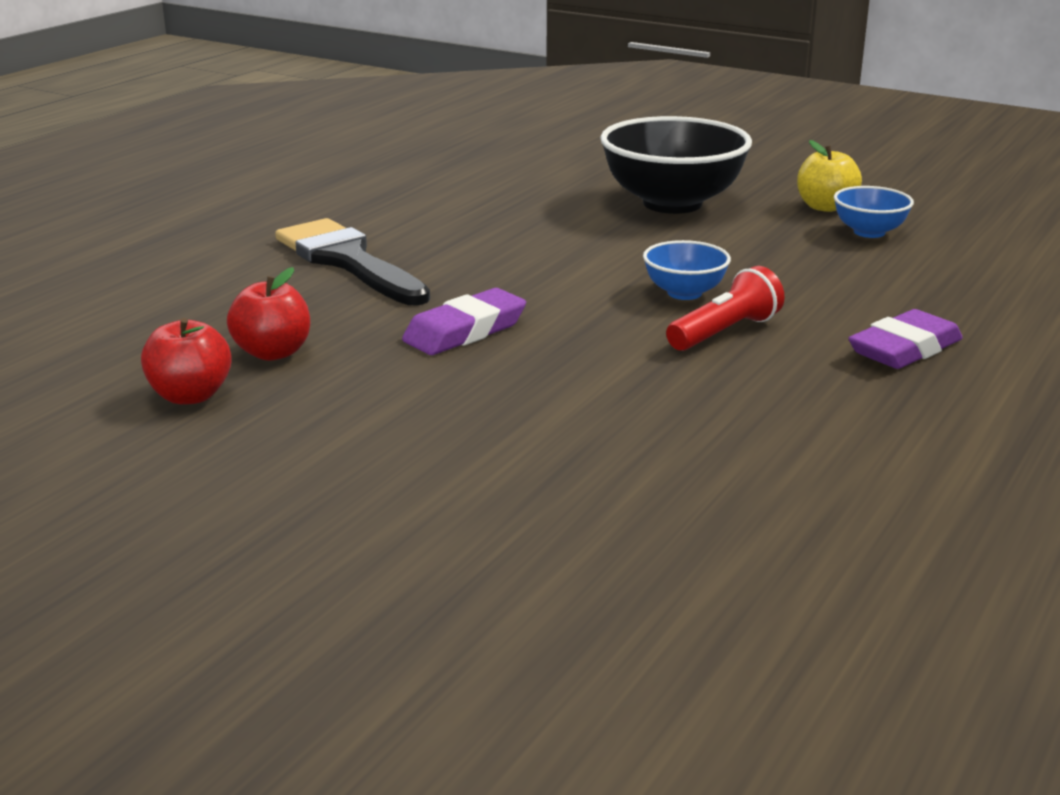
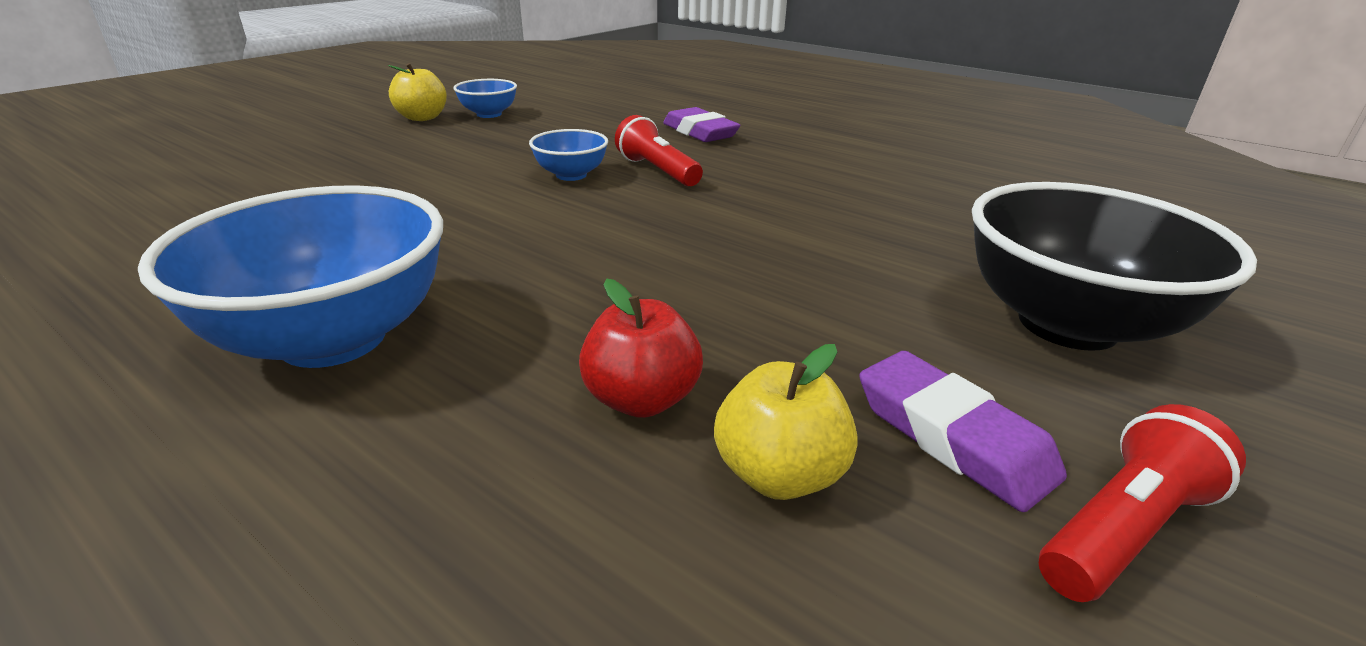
camera: 85 degrees left, 5 degrees up
(112, 505) = (1123, 529): none -> red flashlight
(190, 396) = (779, 474): red apple -> yellow apple
(348, 261) = (333, 338): black brush -> blue bowl
(465, 331) = (617, 268): purple eraser -> purple eraser (952, 437)
(672, 203) = (348, 159): black bowl -> black bowl (1067, 324)

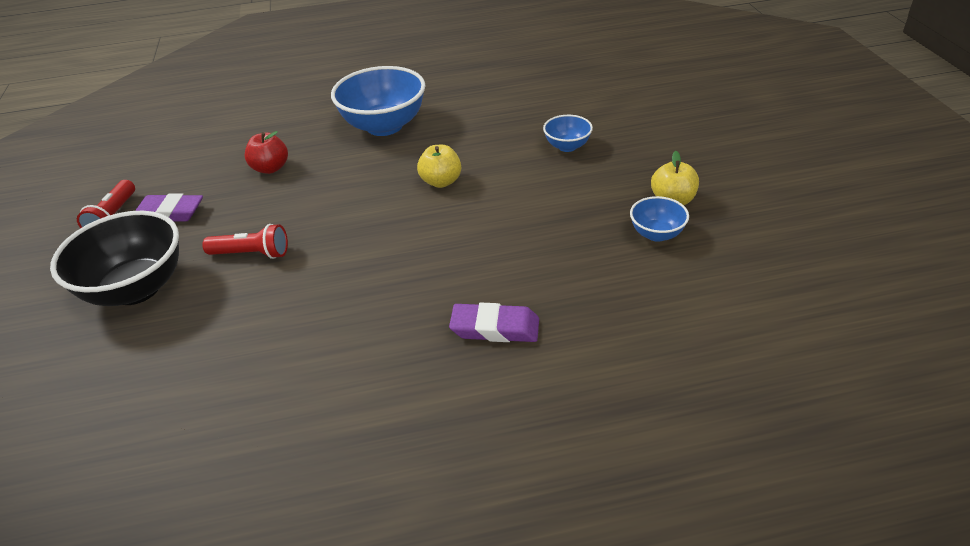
camera: 135 degrees right, 10 degrees up
(571, 175) = (473, 224): blue bowl -> blue bowl (567, 146)
(657, 171) = (439, 261): red flashlight -> red flashlight (252, 254)
(779, 474) = (213, 177): yellow apple -> yellow apple (441, 181)

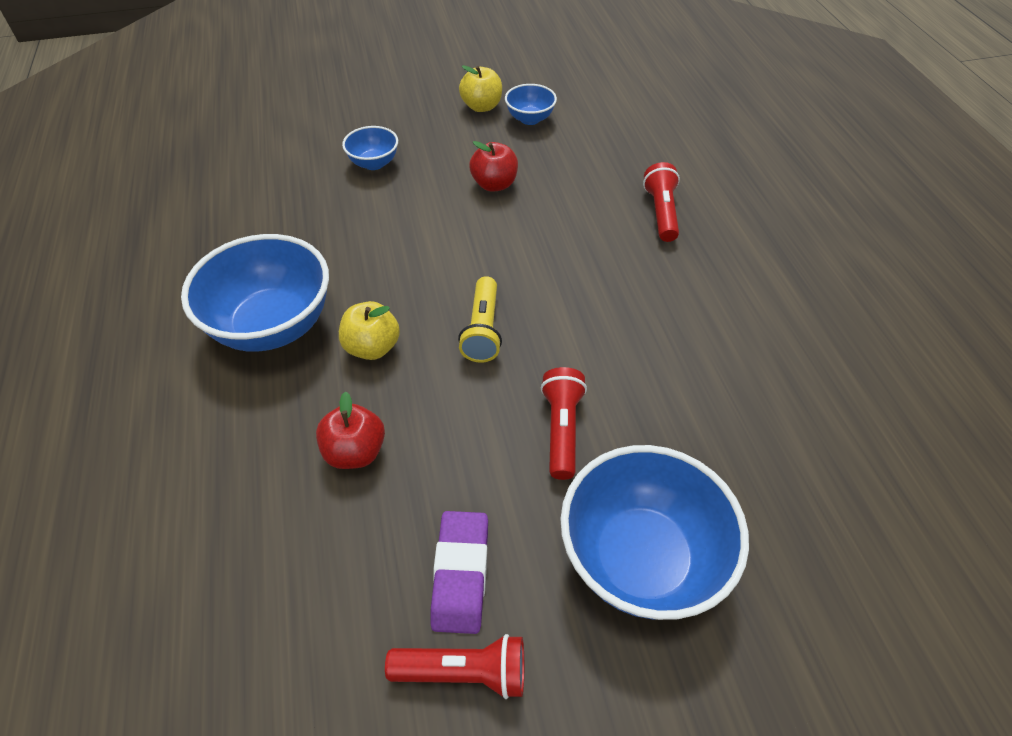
camera: 95 degrees left, 10 degrees up
(136, 288) = (641, 558): black bowl -> blue bowl
(357, 214) = (483, 330): none -> yellow flashlight
(441, 181) = (425, 259): yellow apple -> yellow apple (372, 347)
(495, 328) = (661, 212): purple eraser -> red flashlight
(539, 213) = (494, 184): none -> red apple

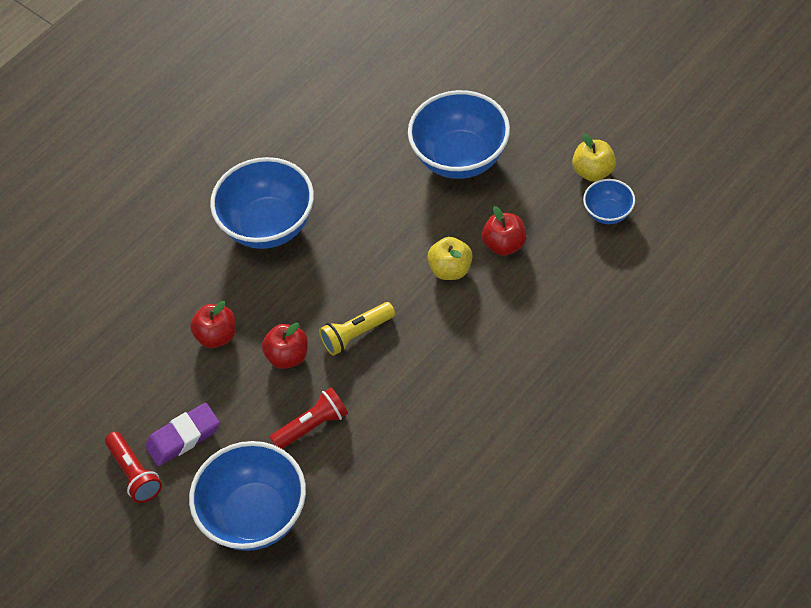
camera: 60 degrees right, 5 degrees up
(372, 347) = (294, 288): yellow apple -> yellow apple (450, 269)
(374, 163) = (460, 158): blue bowl -> blue bowl, size x2.02
(451, 401) = (288, 356): none -> red apple
(661, 212) = (568, 366): red flashlight -> none

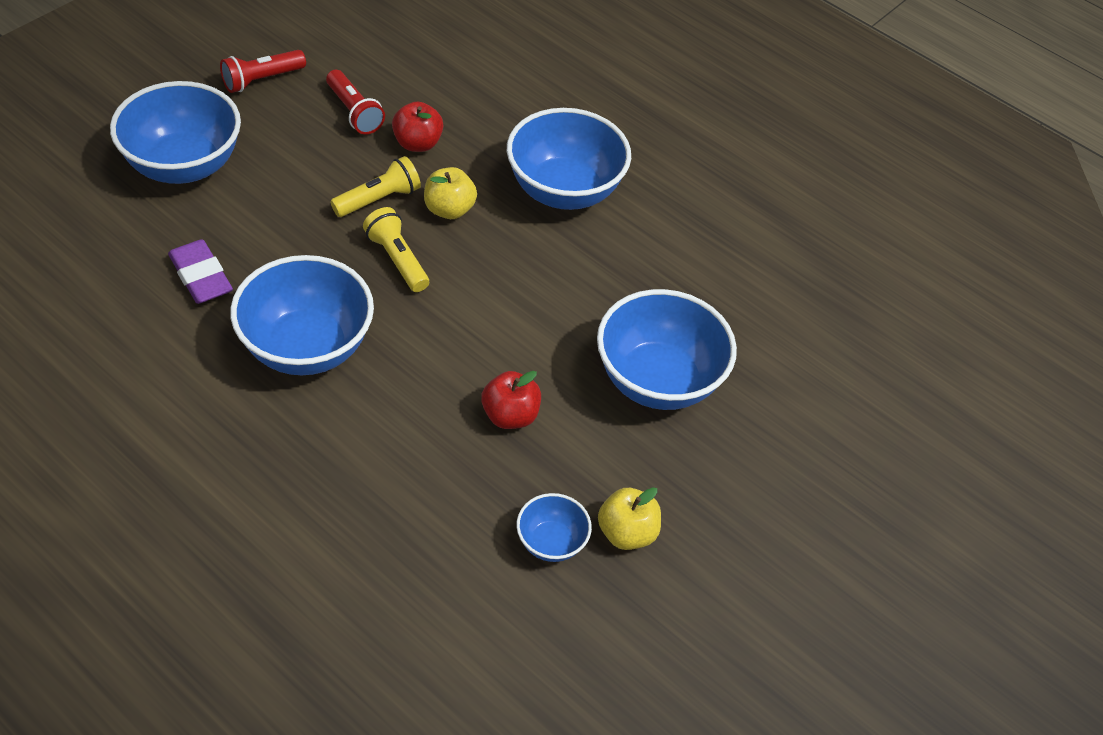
camera: 80 degrees right, 5 degrees down
(183, 437) = (295, 115): purple eraser -> purple eraser (201, 276)
(288, 356) = (379, 199): red apple -> yellow flashlight
(312, 426) = (282, 215): red flashlight -> red flashlight (354, 112)
(450, 269) = (478, 355): yellow apple -> yellow apple (449, 209)
(456, 384) = (307, 347): none -> blue bowl

